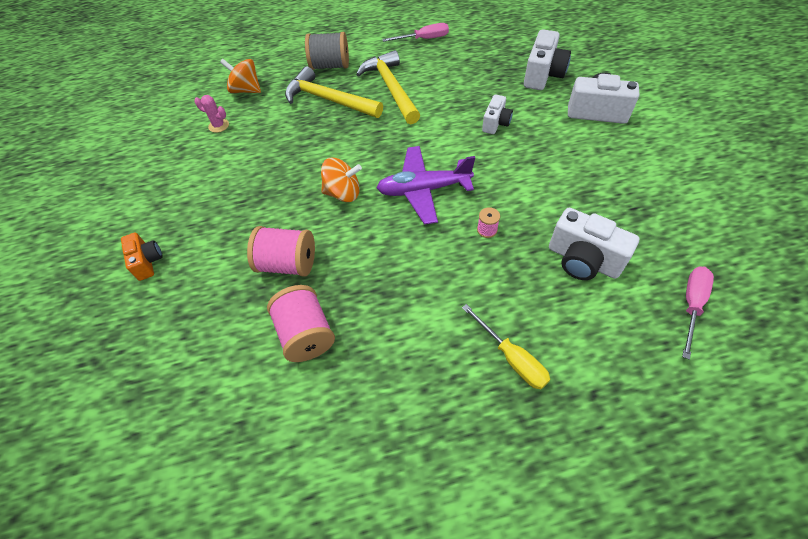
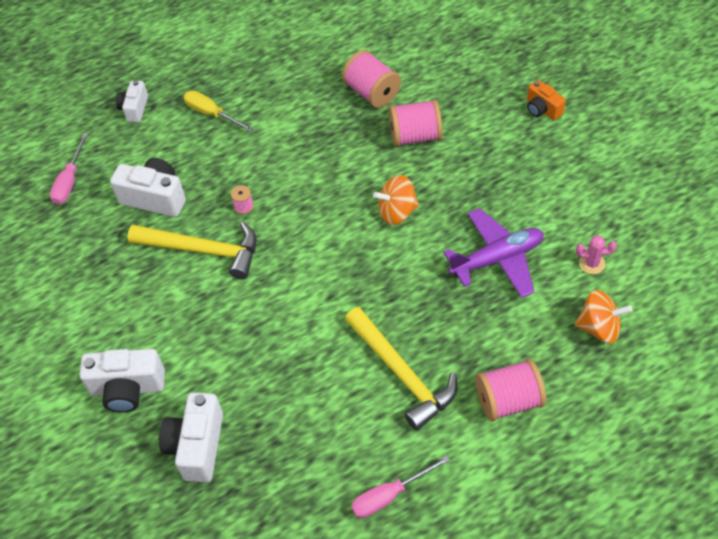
camera: 165 degrees right, 0 degrees up
(329, 100) = (477, 335): yellow hammer -> yellow hammer (203, 250)
(330, 66) = (508, 400): grey spool -> pink spool
(423, 190) = (315, 234): purple plane -> purple plane (497, 259)
(495, 123) = (252, 341): white camera -> white camera (134, 109)

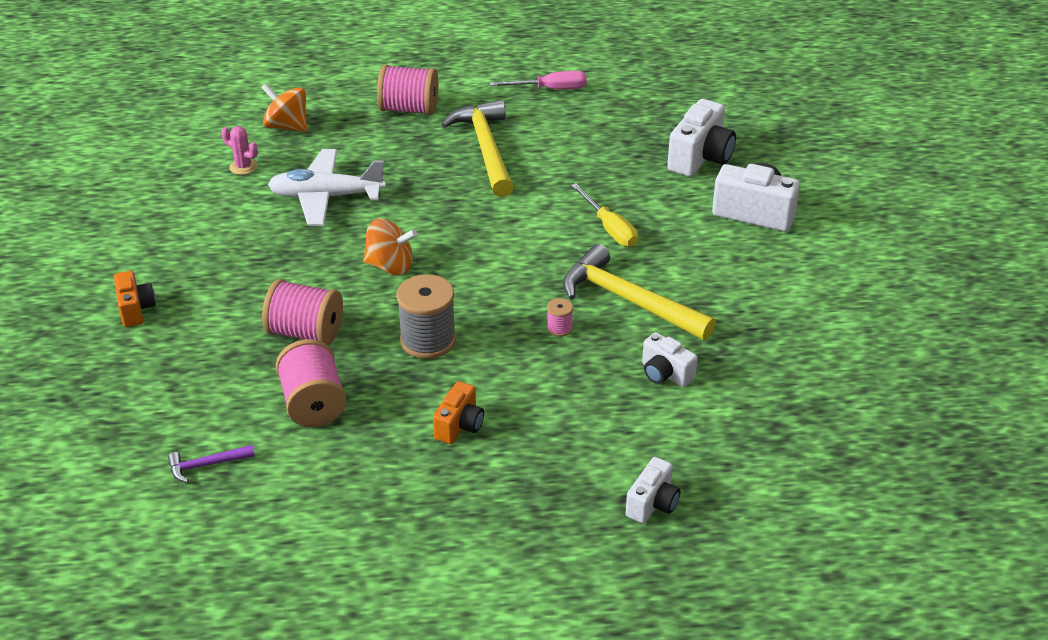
camera: 160 degrees left, 15 degrees down
(70, 181) = (775, 433): pink screwdriver -> none
(155, 198) = (665, 374): white camera -> white camera, size x0.61
(211, 113) = (544, 455): yellow screwdriver -> yellow screwdriver (609, 228)
(273, 112) = (459, 426): none -> orange camera
(329, 162) = (428, 340): none -> grey spool
(404, 37) = (206, 465): none -> purple hammer
(497, 259) = (326, 197): purple plane -> white plane

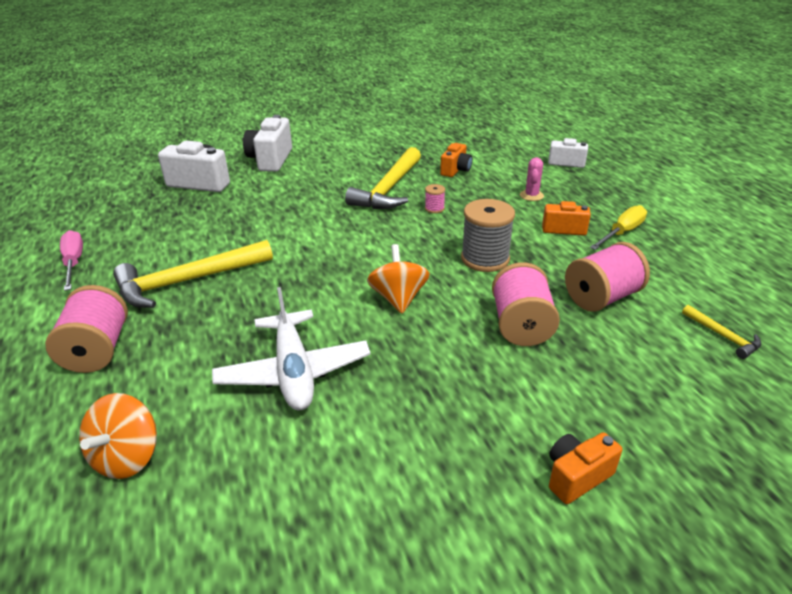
camera: 105 degrees left, 5 degrees down
(206, 465) = (723, 336): purple hammer -> yellow hammer
(243, 167) = (236, 474): pink cactus -> pink cactus (531, 195)
(609, 228) = (305, 205): yellow screwdriver -> yellow screwdriver (622, 232)
(665, 374) = (456, 170): white camera -> orange camera

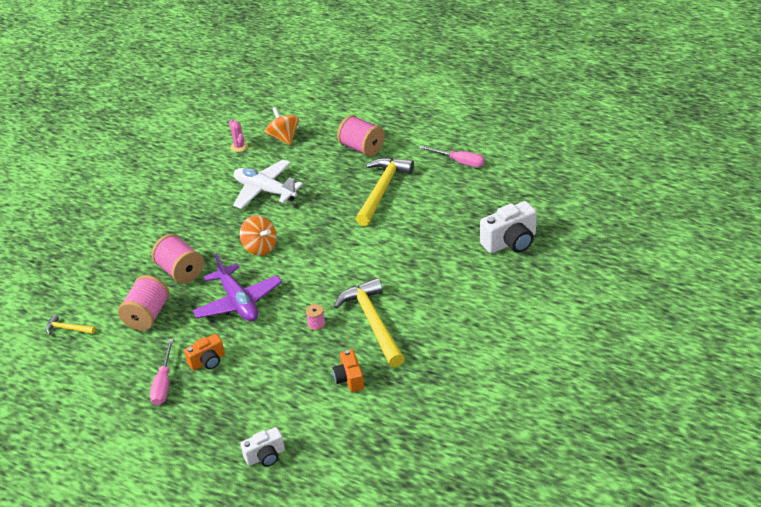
camera: 140 degrees right, 5 degrees up
(271, 160) = (509, 293): white camera -> none
(485, 259) = (238, 302): grey spool -> purple plane
(531, 195) = (259, 385): pink cactus -> pink cactus (239, 147)
(577, 476) = (112, 224): orange camera -> none
(622, 232) = (163, 383): yellow screwdriver -> pink screwdriver

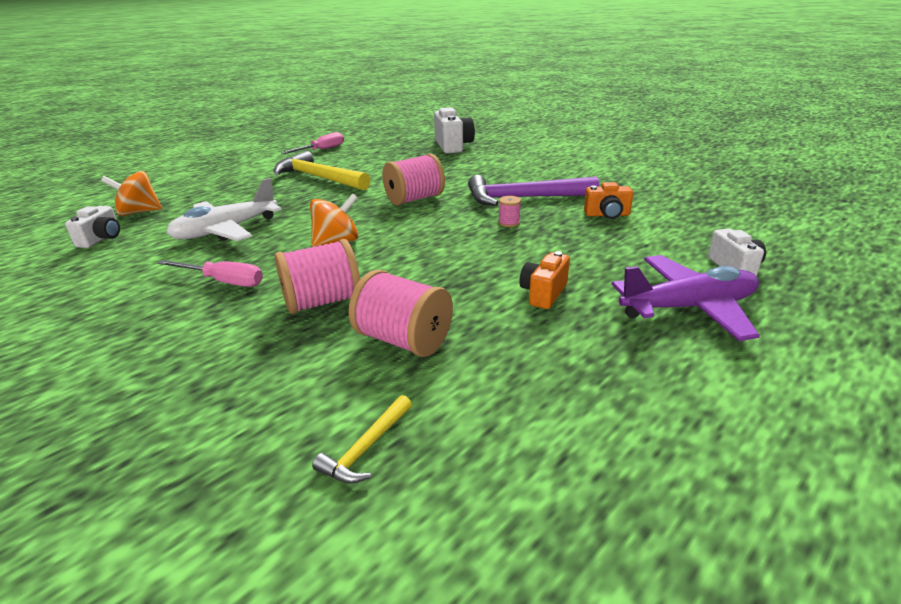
camera: 75 degrees left, 10 degrees down
(163, 383) = (579, 334): pink screwdriver -> pink screwdriver (223, 282)
(208, 361) = (543, 293): orange camera -> orange camera turned 135 degrees counterclockwise
(238, 302) = (433, 263): purple plane -> purple plane (688, 308)
(239, 147) = (102, 239): pink cactus -> white camera
(362, 148) = (234, 180): pink spool -> pink spool (414, 199)
(373, 322) = (523, 198): yellow hammer -> purple hammer

